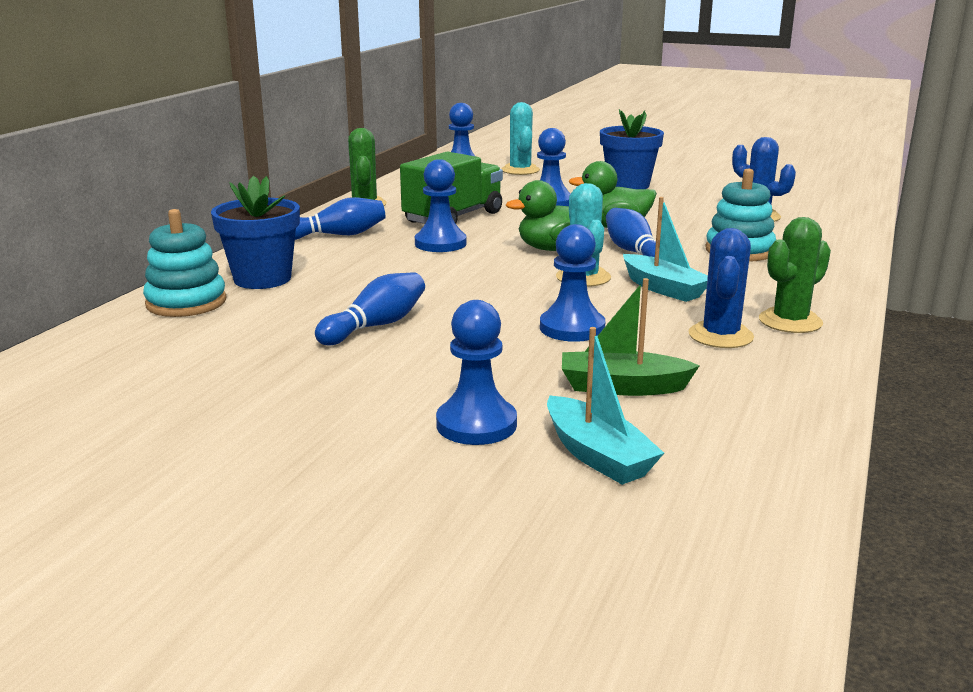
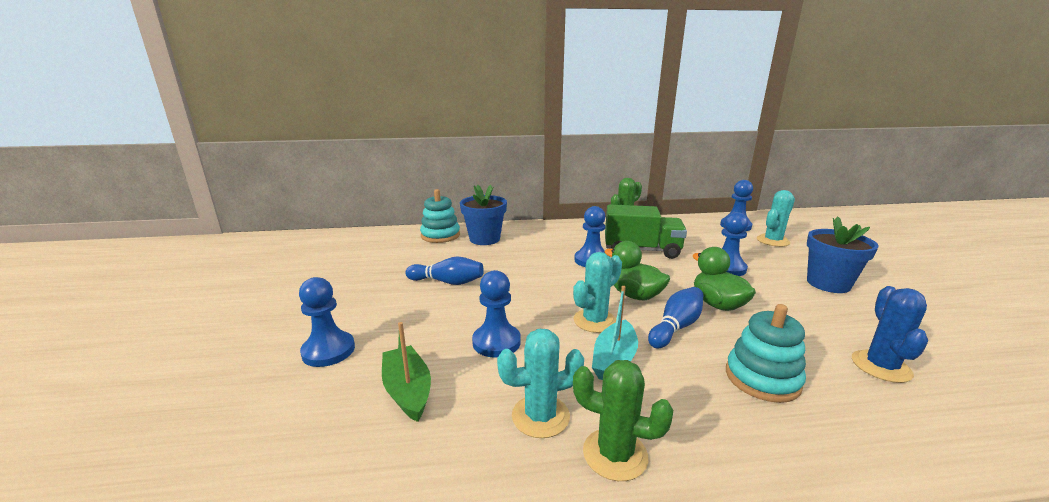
camera: 60 degrees right, 0 degrees up
(338, 235) = (566, 234): blue bowling pin -> none
(597, 455) = (294, 409): turquoise boat -> none
(720, 336) = (540, 416): blue cactus -> turquoise cactus

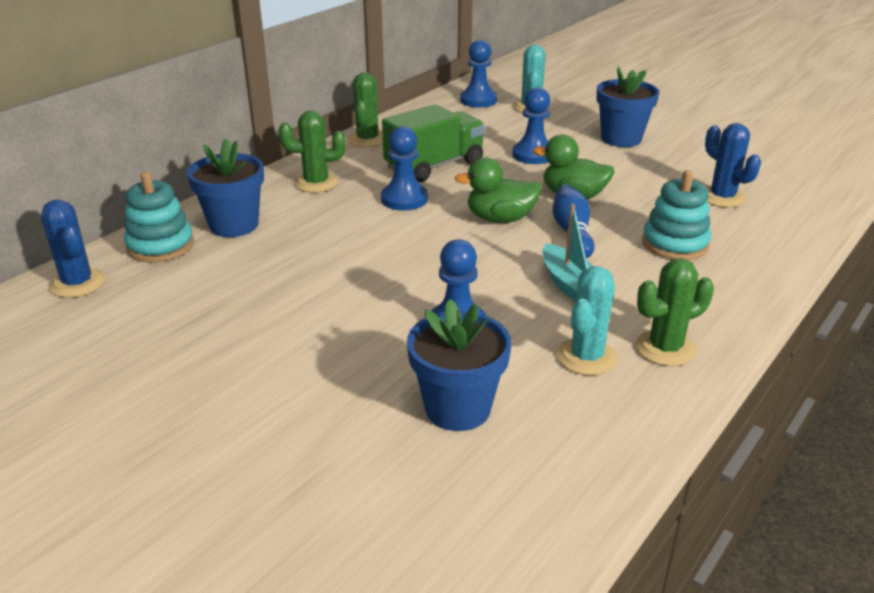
camera: 45 degrees left, 10 degrees up
(328, 351) = (308, 432): blue pawn -> none
(386, 237) = (77, 283): none -> blue cactus
(407, 390) = (457, 408): green boat -> blue flower pot
(448, 282) = (293, 297): blue bowling pin -> none
(557, 235) = (316, 183): none -> green cactus
(594, 321) = (505, 260): turquoise cactus -> none

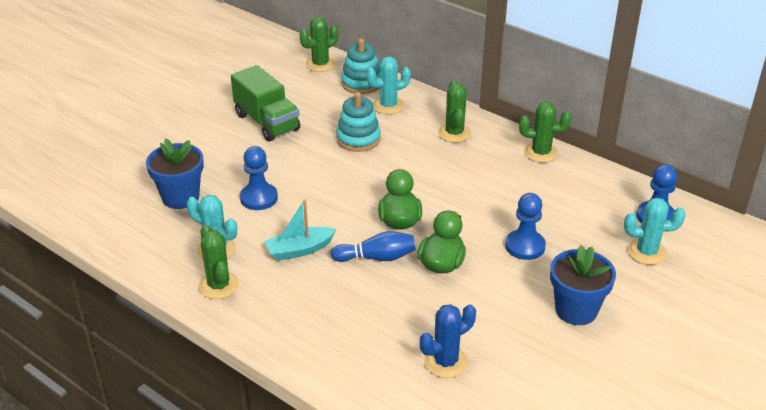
camera: 90 degrees right, 5 degrees up
(77, 283) = (320, 64): blue cactus -> green cactus
(234, 225) = (388, 106): blue flower pot -> turquoise cactus
(404, 199) = (430, 174): blue pawn -> none
(434, 166) = (492, 189): green truck -> green truck (267, 122)
(675, 244) = (357, 314): turquoise stacking toy -> turquoise stacking toy (358, 139)

